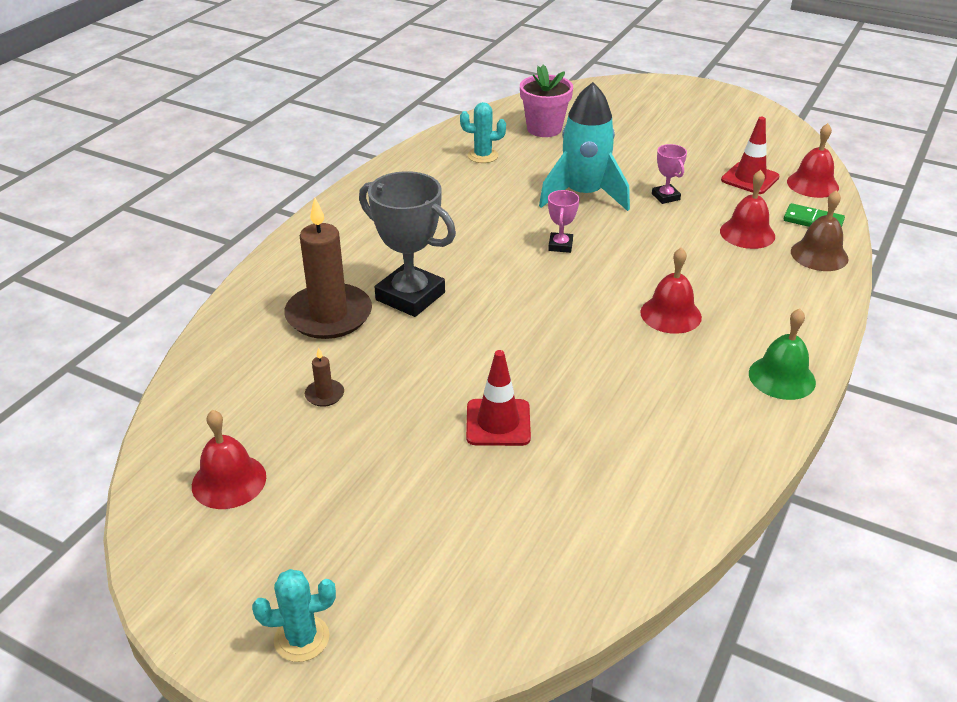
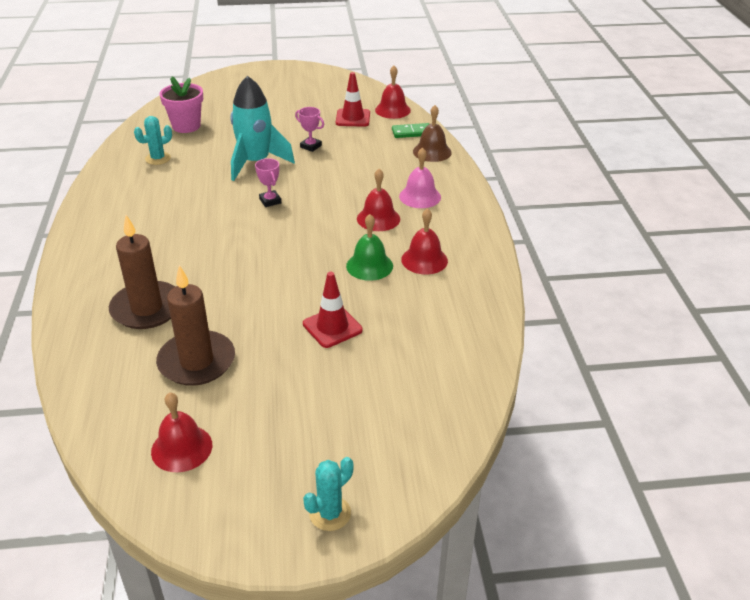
camera: 35 degrees left, 0 degrees up
(324, 395) = (197, 361): brown candle -> brown candle, size x2.43
(410, 296) = (196, 272): grey trophy -> none
(747, 233) = (380, 153): red bell -> red bell (424, 260)
(750, 306) = (420, 196): none -> pink bell
(781, 377) = (471, 230): green bell -> green bell (369, 266)

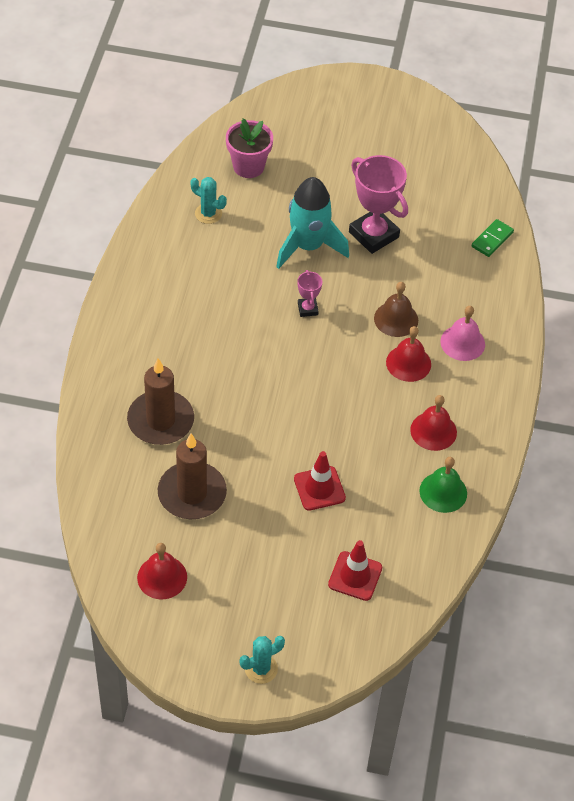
camera: 15 degrees right, 15 degrees up
(158, 158) = (208, 214): turquoise cactus -> turquoise cactus turned 45 degrees clockwise
(311, 146) = (373, 235): pink trophy -> pink trophy, size x2.08
(353, 118) = (435, 198): red traffic cone -> red traffic cone (355, 576)
(369, 266) = (378, 424): green bell -> green bell (443, 492)
(392, 110) = (485, 195): red bell -> none
(412, 132) = (492, 239): green domino -> green domino turned 60 degrees counterclockwise
(432, 152) = (502, 277): brown bell -> brown bell (396, 319)

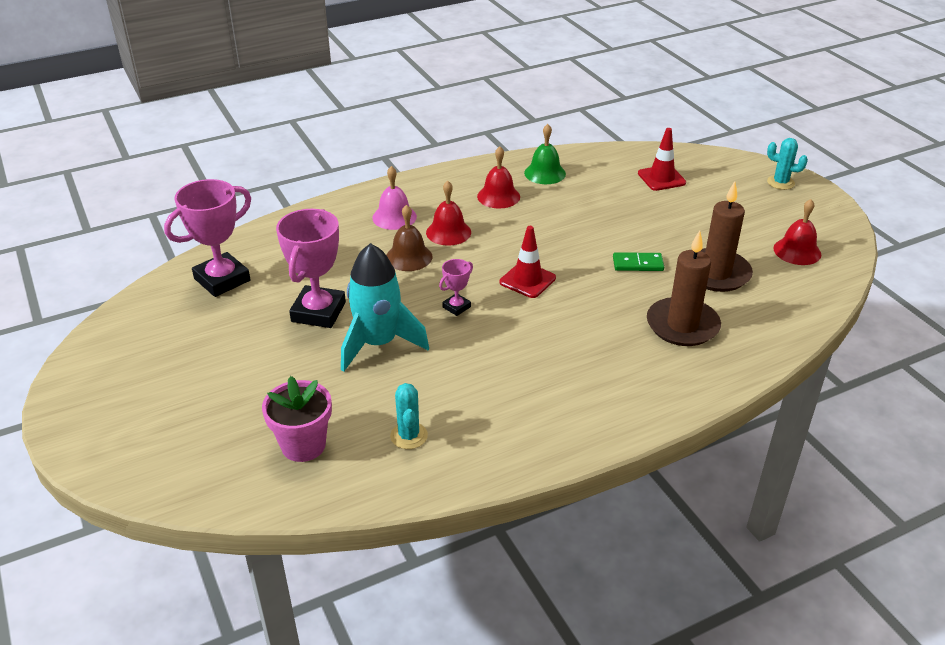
camera: 125 degrees left, 15 degrees down
(319, 488) = (620, 221): red traffic cone -> red traffic cone (527, 280)
(462, 204) = (222, 280): none -> pink trophy
(492, 239) = (254, 247): green domino -> green domino (638, 264)

